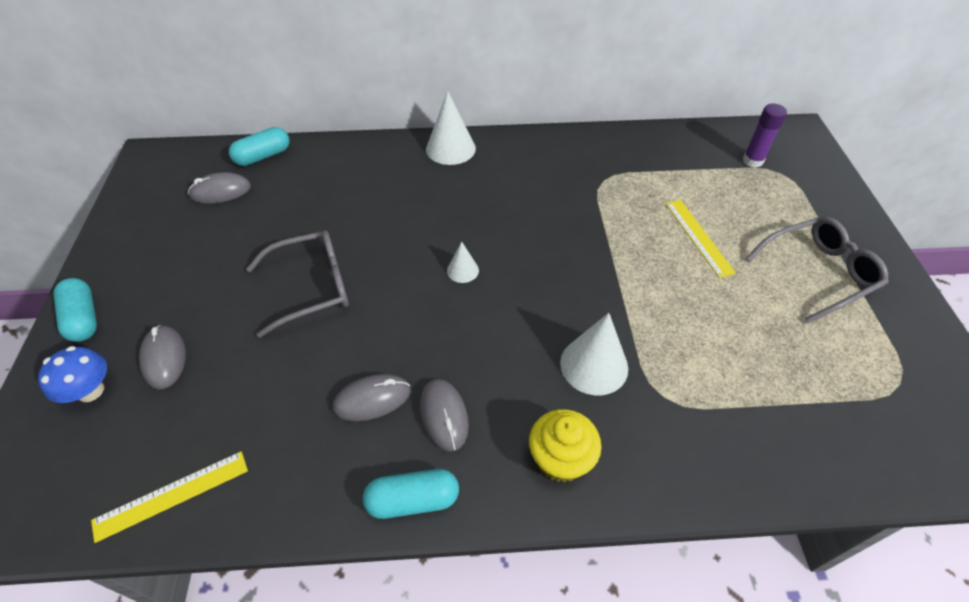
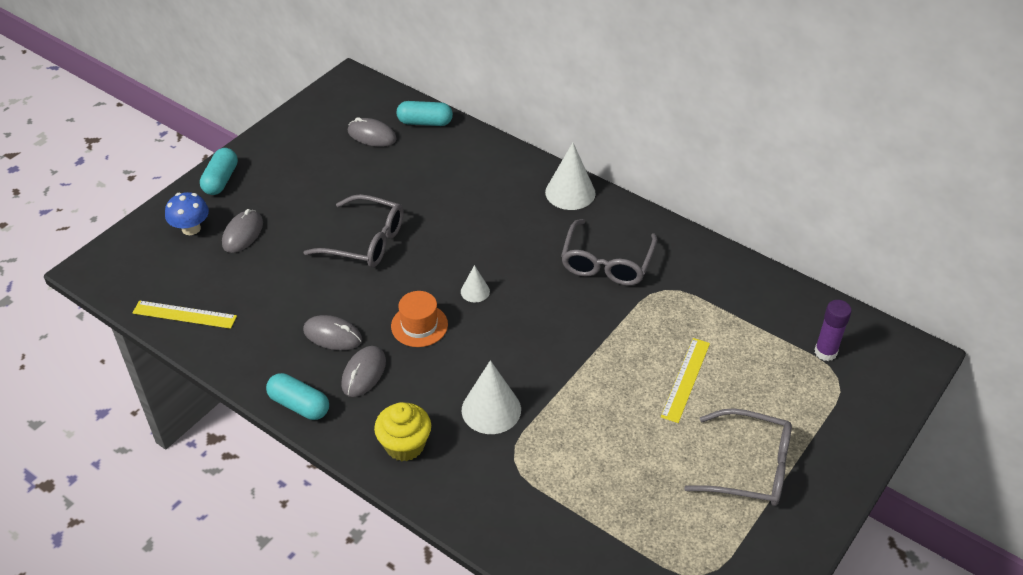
camera: 40 degrees right, 5 degrees down
(447, 332) = (419, 325): none -> orange hat
(539, 184) = (607, 262): none -> grey glasses

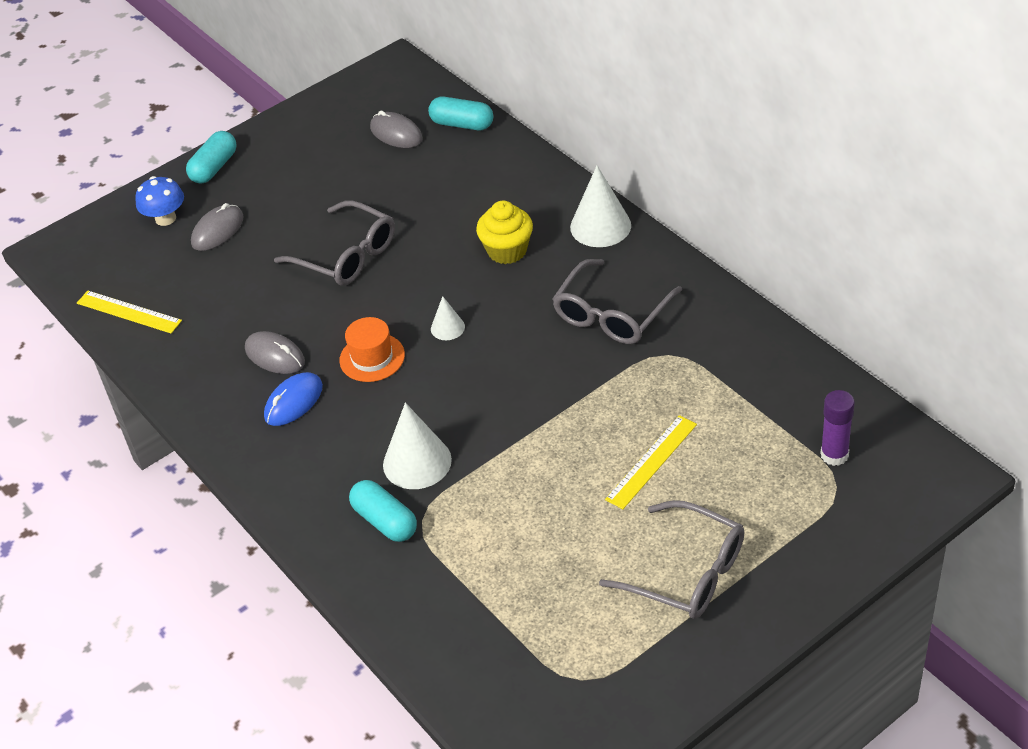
camera: 20 degrees right, 0 degrees up
(299, 405) = (214, 426): turquoise capsule -> turquoise capsule (385, 521)
(364, 373) = (294, 402): grey mouse -> blue mouse
(405, 445) = (310, 486): yellow cupcake -> yellow cupcake (507, 250)

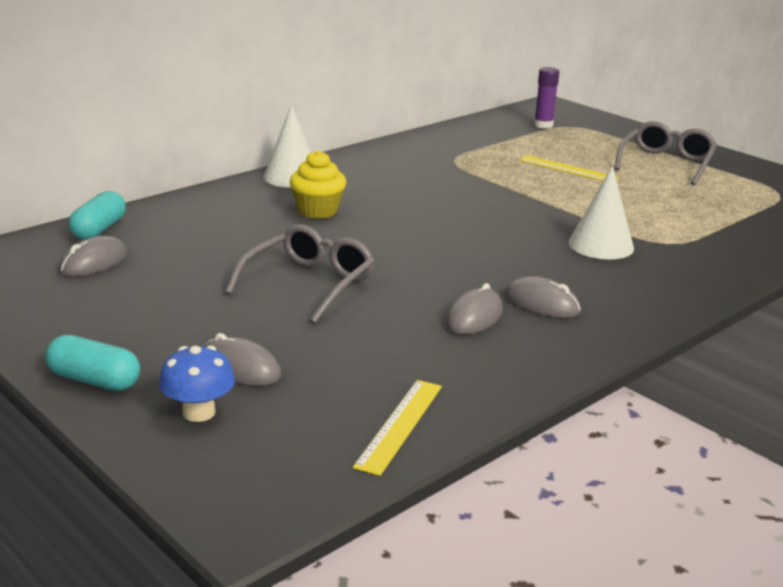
camera: 100 degrees left, 20 degrees down
(294, 402) = (541, 303): blue mouse -> grey mouse
(372, 358) = (470, 267): orange hat -> none
(385, 521) = (675, 257): turquoise capsule -> none
(447, 327) = (425, 234): white cone -> none
(612, 314) = (407, 176): grey glasses -> none

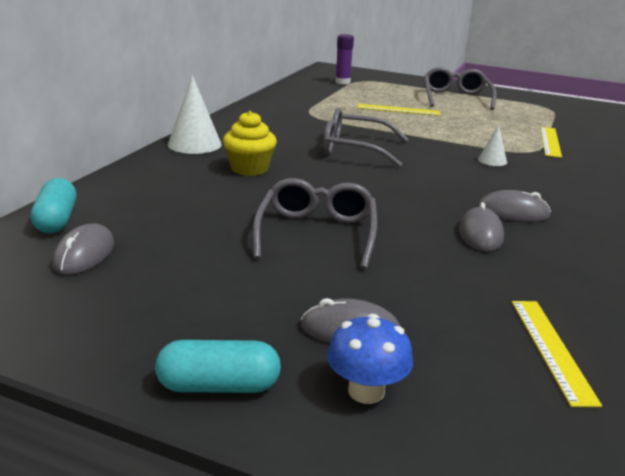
camera: 25 degrees left, 0 degrees up
(455, 207) = (355, 149): none -> grey glasses
(601, 245) = (492, 160): white cone -> white cone, size x0.54
(713, 235) = (550, 141): none -> yellow ruler

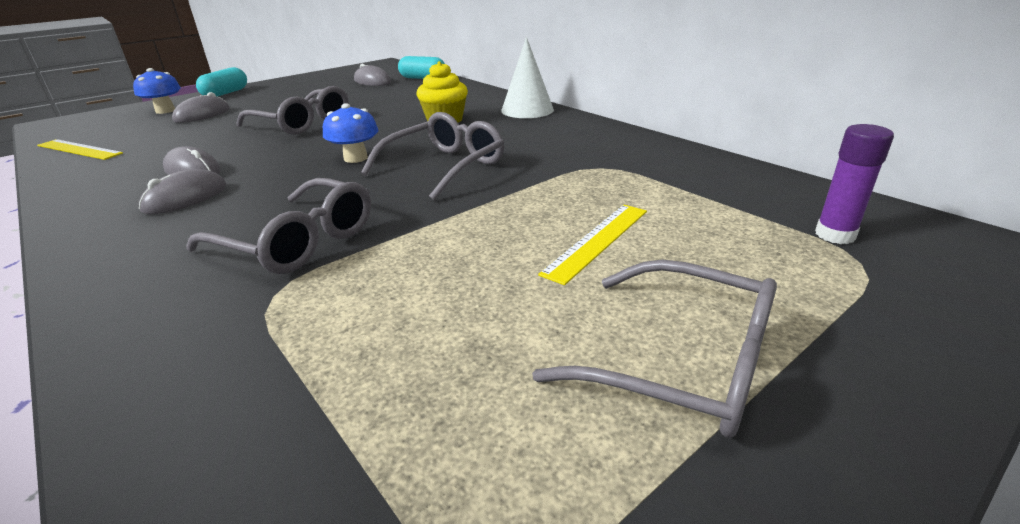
camera: 120 degrees right, 5 degrees up
(374, 179) = (355, 158): none -> blue mushroom
(492, 160) = (297, 241): white cone -> grey glasses
(550, 141) = (271, 355): yellow ruler -> none

